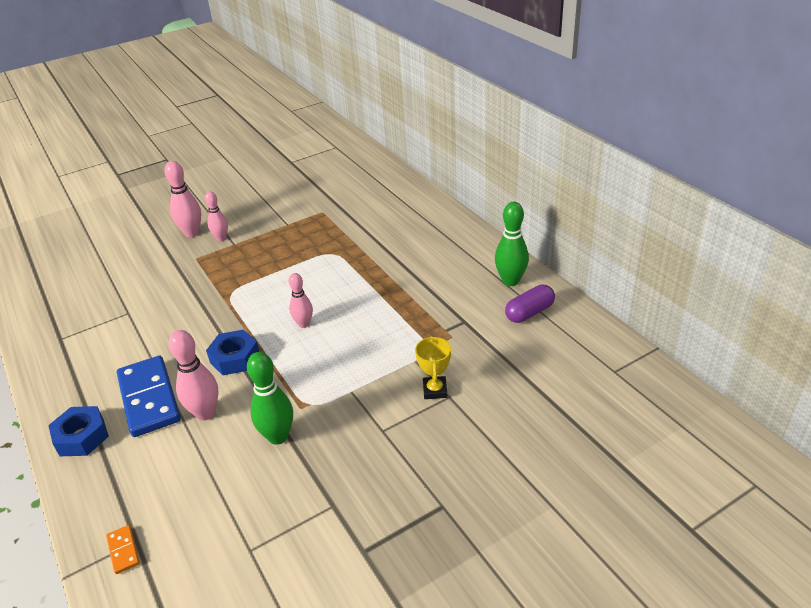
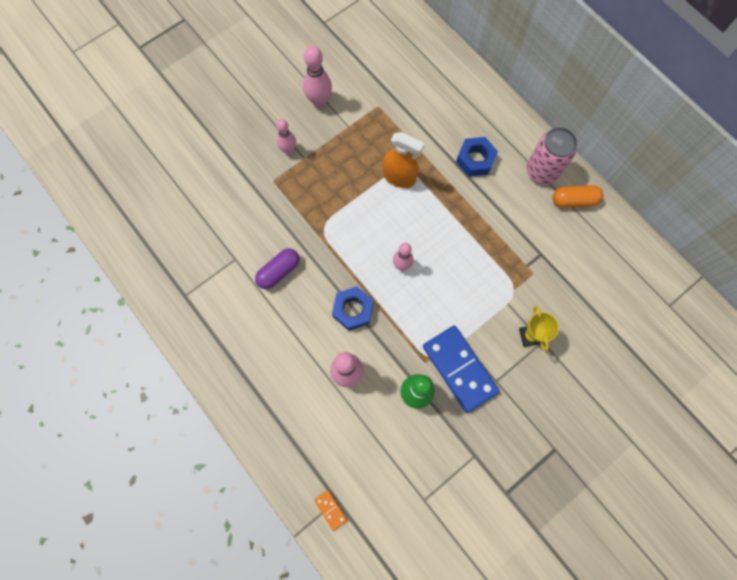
camera: 10 degrees left, 35 degrees up
(82, 437) = (253, 406): blue nut -> blue nut (475, 160)
(149, 398) = (294, 361): blue domino -> blue domino (459, 369)
(192, 233) = (256, 143): pink bowling pin -> pink bowling pin (319, 101)
(325, 259) = (399, 177): none -> orange spray bottle
(479, 259) = (542, 171): none -> pink can
(510, 281) = (574, 201): green bowling pin -> orange capsule
(529, 312) = (595, 240): purple capsule -> purple capsule (279, 272)

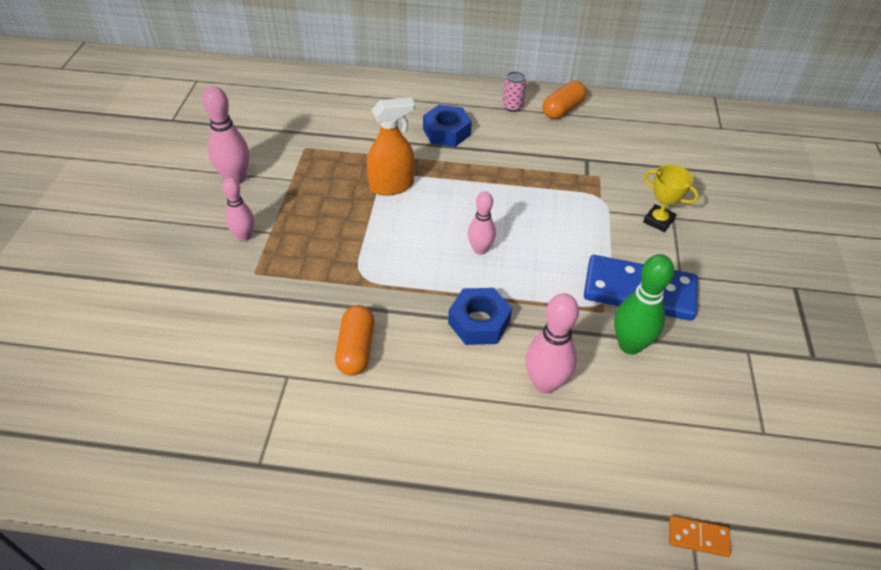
camera: 45 degrees left, 25 degrees down
(279, 272) = (356, 349): purple capsule -> orange capsule
(542, 171) = (512, 107): pink can -> pink can, size x0.51

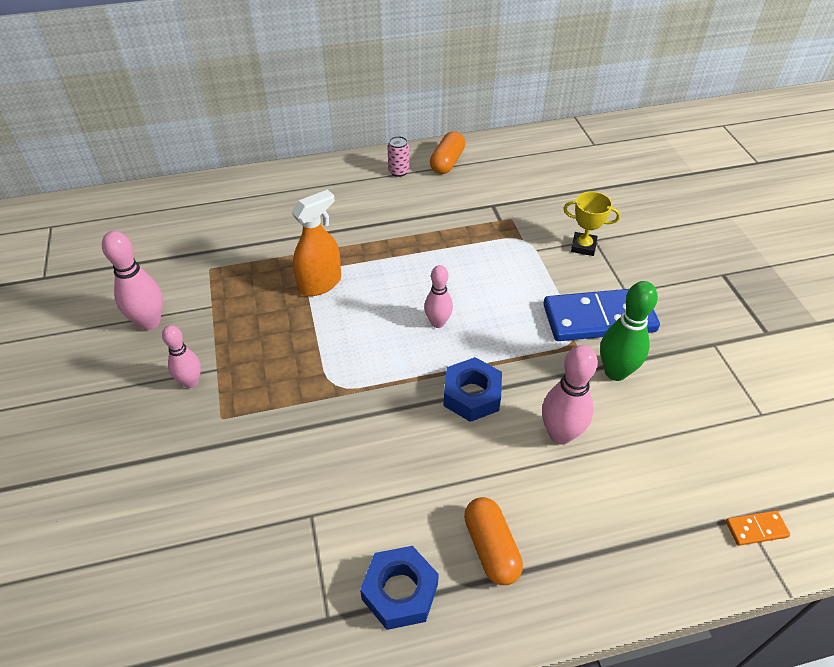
camera: 20 degrees left, 0 degrees up
(356, 349) = (367, 462): orange capsule -> orange capsule (491, 548)
(446, 132) = (347, 213): blue nut -> blue nut (400, 591)

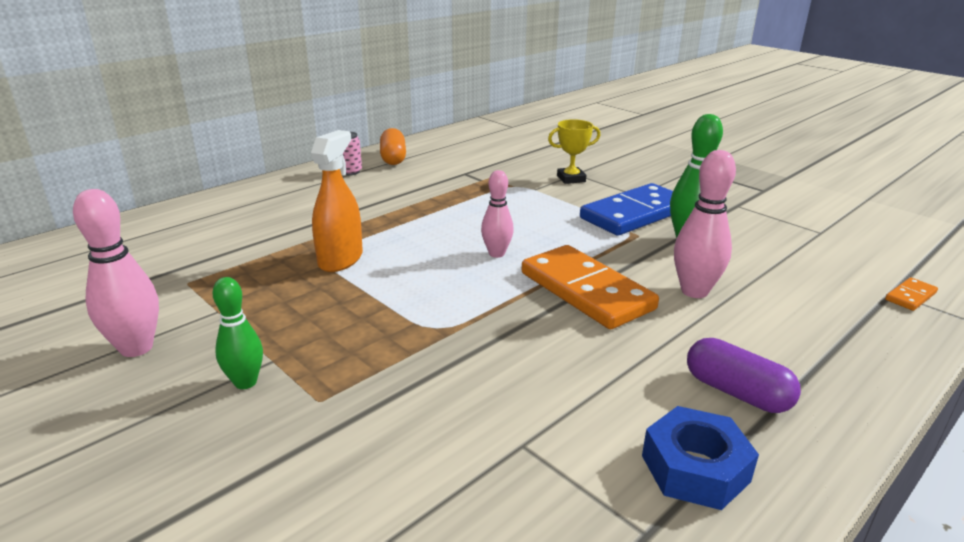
camera: 30 degrees left, 20 degrees down
(191, 382) = (245, 382): pink bowling pin -> green bowling pin
(472, 395) = (586, 291): blue nut -> orange domino
(491, 548) = (736, 392): orange capsule -> purple capsule

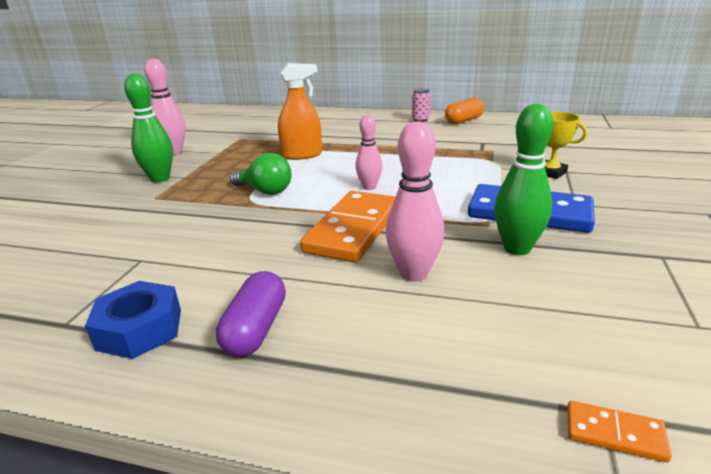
camera: 60 degrees right, 0 degrees up
(245, 382) = (160, 179): green bowling pin -> green bowling pin, size x1.52
(422, 311) = (265, 191): none -> green light bulb

